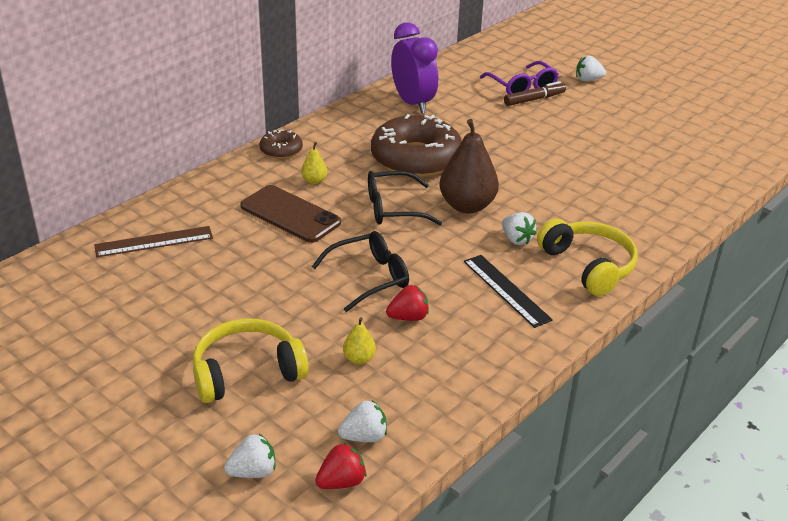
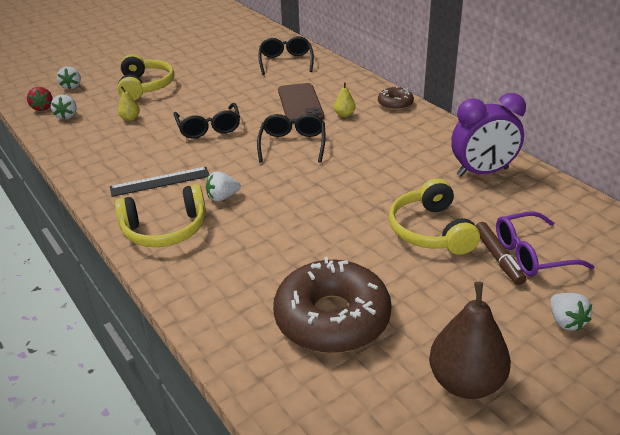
camera: 105 degrees right, 0 degrees up
(154, 242) = (286, 62): brown ruler -> black glasses
(290, 214) = (300, 104): brown phone -> brown phone turned 60 degrees counterclockwise
(408, 317) = (157, 138): red strawberry -> none
(416, 159) = (370, 162): brown donut -> brown donut (332, 318)
(467, 206) = (283, 179): brown pear -> brown pear (465, 382)
(513, 125) = (431, 230): none -> yellow headphones
(588, 80) = (566, 321): white strawberry -> white strawberry turned 150 degrees clockwise

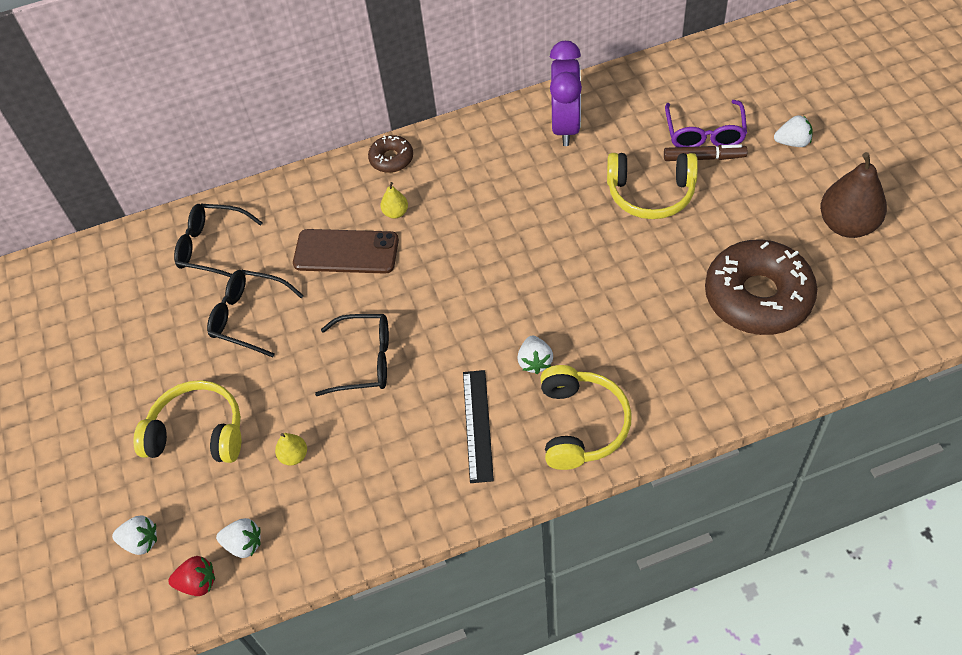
camera: 70 degrees left, 20 degrees up
(292, 145) = (445, 277): black glasses -> black glasses (249, 317)

